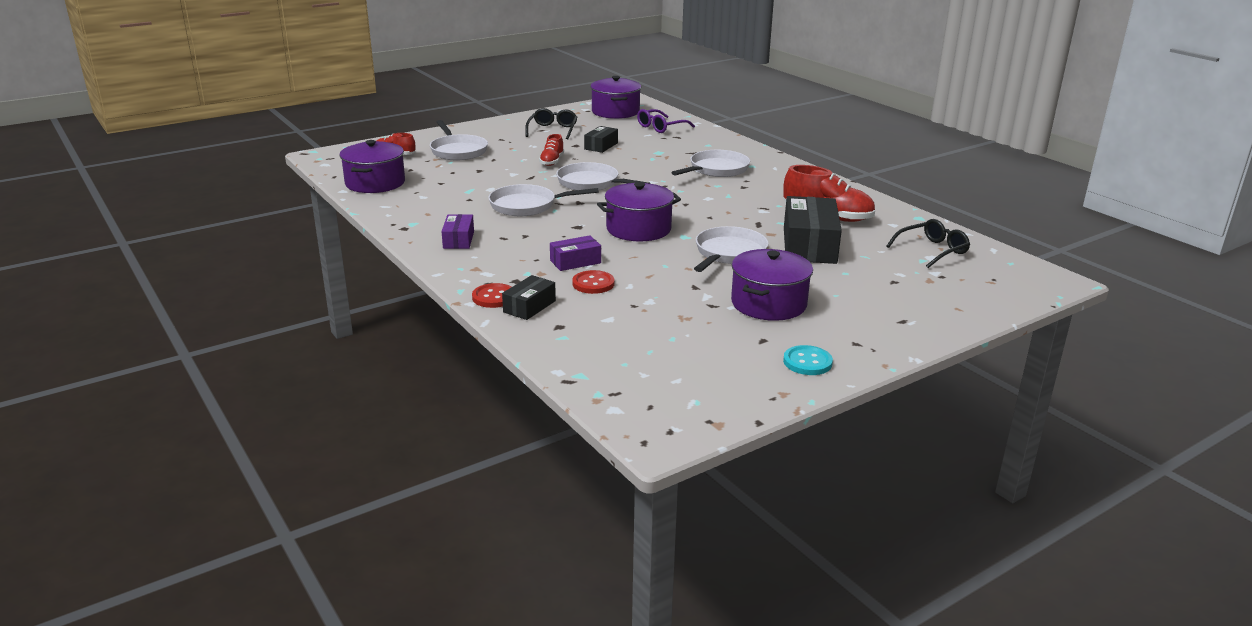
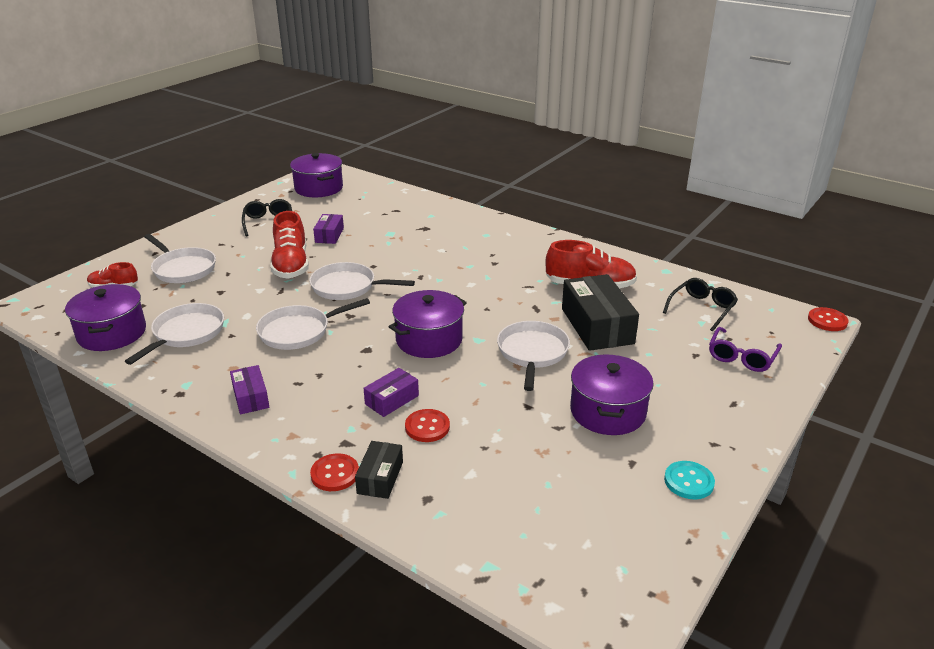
camera: 20 degrees left, 5 degrees up
(552, 161) = (291, 265): red shoe -> red shoe, size x1.79
(601, 146) = (329, 235): black box -> purple box
(661, 127) = (374, 201): purple glasses -> purple glasses (741, 357)
(716, 169) = (457, 246): white pan -> white pan (186, 334)
(1067, 281) = (827, 321): none -> red button

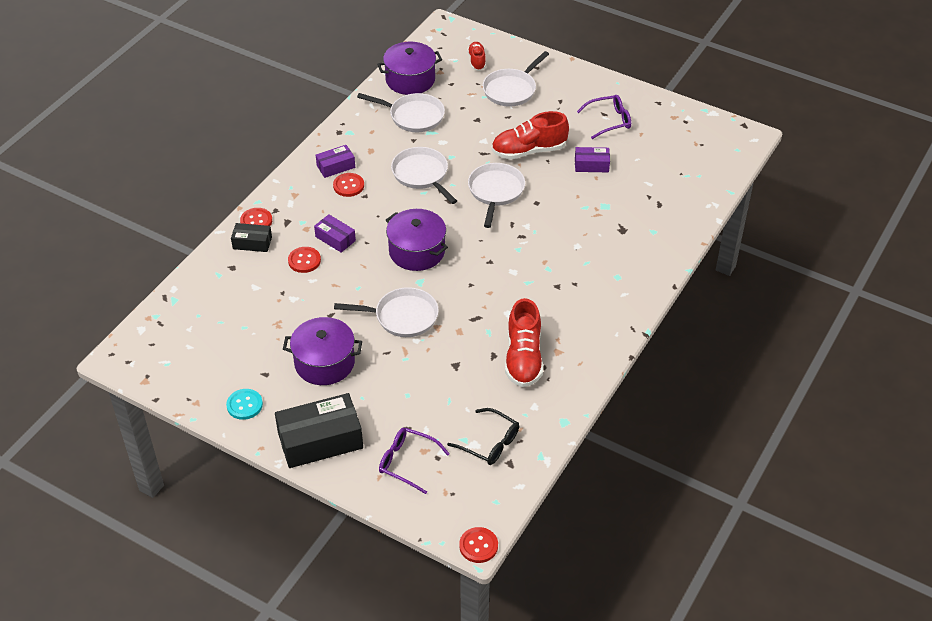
camera: 85 degrees right, 15 degrees up
(268, 222) = (609, 121): black glasses -> purple glasses
(294, 387) = (348, 186): none -> red button
(318, 188) = (698, 140): purple pot -> none
(597, 326) = (449, 361): black box -> black box (320, 440)

